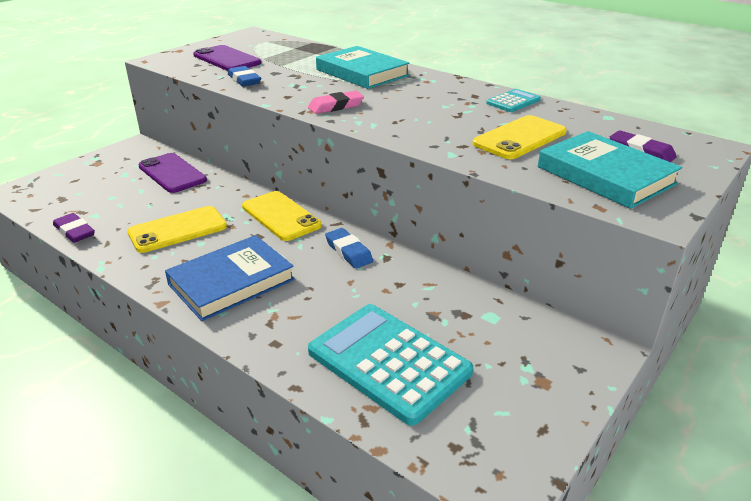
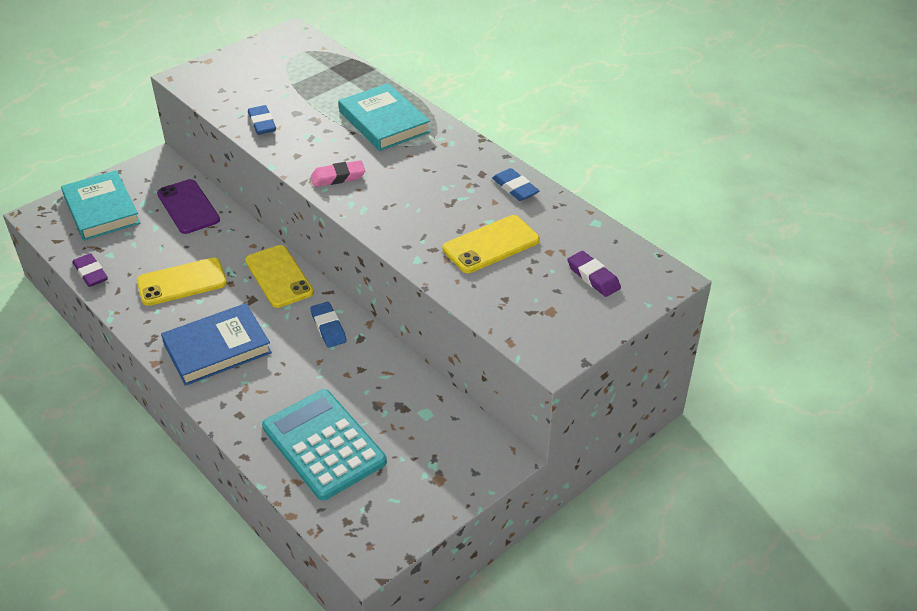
camera: 10 degrees right, 10 degrees up
(227, 59) = (253, 83): purple phone -> none
(513, 101) = (515, 188): turquoise calculator -> blue eraser
(605, 175) = (539, 304): turquoise book -> turquoise book (101, 210)

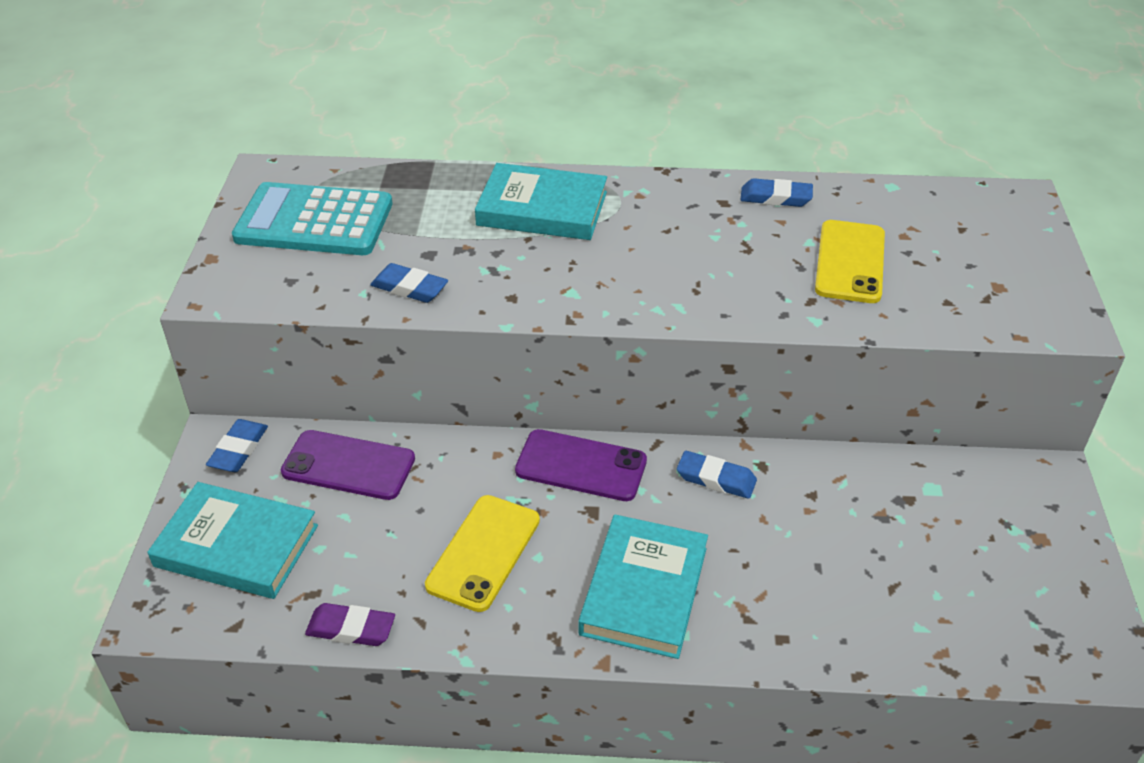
camera: 45 degrees left, 0 degrees up
(159, 170) = (238, 449): none -> blue eraser
(217, 348) = (644, 590): blue book -> turquoise book
(279, 277) = (581, 466): yellow phone -> purple phone
(323, 445) = (904, 595): turquoise calculator -> turquoise calculator (314, 221)
(338, 177) = (596, 292): pink eraser -> none
(593, 277) = (974, 234): purple eraser -> none

